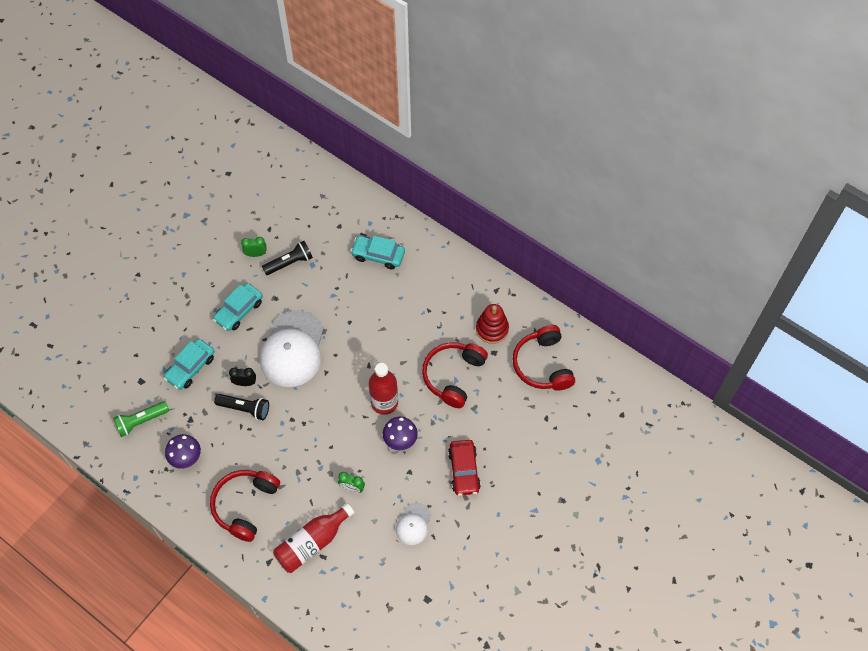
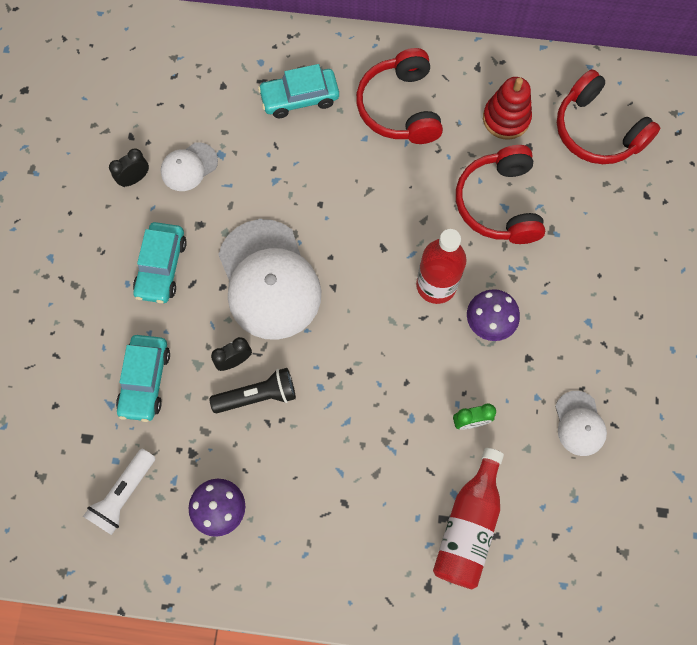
camera: 30 degrees left, 10 degrees up
(141, 421) = (123, 495): green flashlight -> white flashlight
(245, 505) = (345, 528): red headphones -> red headphones (399, 107)
(256, 254) = (135, 179): green clock -> black clock
(290, 263) = (189, 167): black flashlight -> white cap
(464, 470) = (594, 317): red car -> none

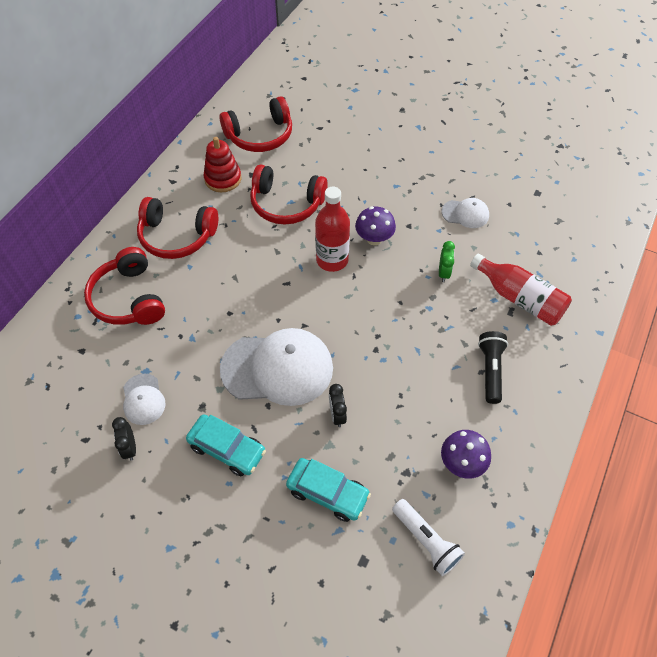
camera: 70 degrees left, 15 degrees down
(258, 395) = (374, 406): black flashlight -> black flashlight (490, 370)
(299, 98) = (128, 298): turquoise car -> red headphones

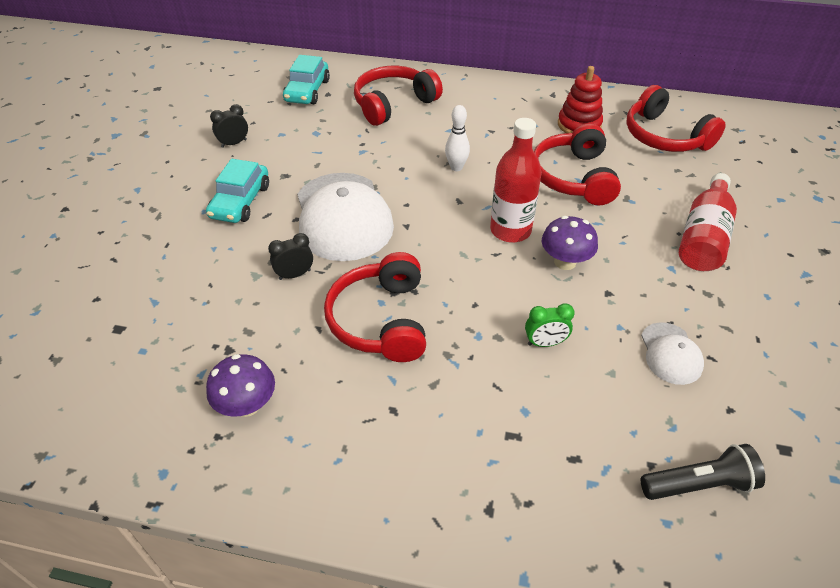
camera: 75 degrees right, 10 degrees down
(143, 399) = (285, 139): white cap -> none
(177, 236) = (482, 113): red headphones -> red headphones (380, 320)
(244, 274) = (456, 167): none -> white bowling pin
(328, 493) = (197, 285): turquoise car -> turquoise car (307, 91)
(426, 541) = (140, 383): white flashlight -> none
(490, 370) = (398, 421): black flashlight -> black flashlight (699, 484)
(519, 298) = (542, 445): red bottle -> red bottle (703, 237)

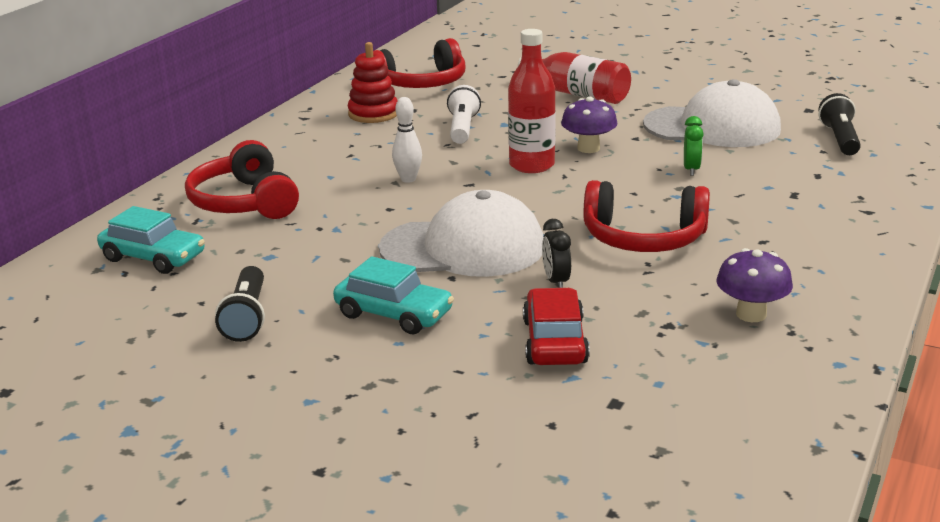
camera: 75 degrees left, 20 degrees down
(203, 286) = (554, 341): none -> red car
(234, 143) = (247, 317): black clock -> black flashlight
(573, 177) = (462, 128): red headphones -> white flashlight
(670, 353) = (712, 127): white cap -> white cap, size x2.05

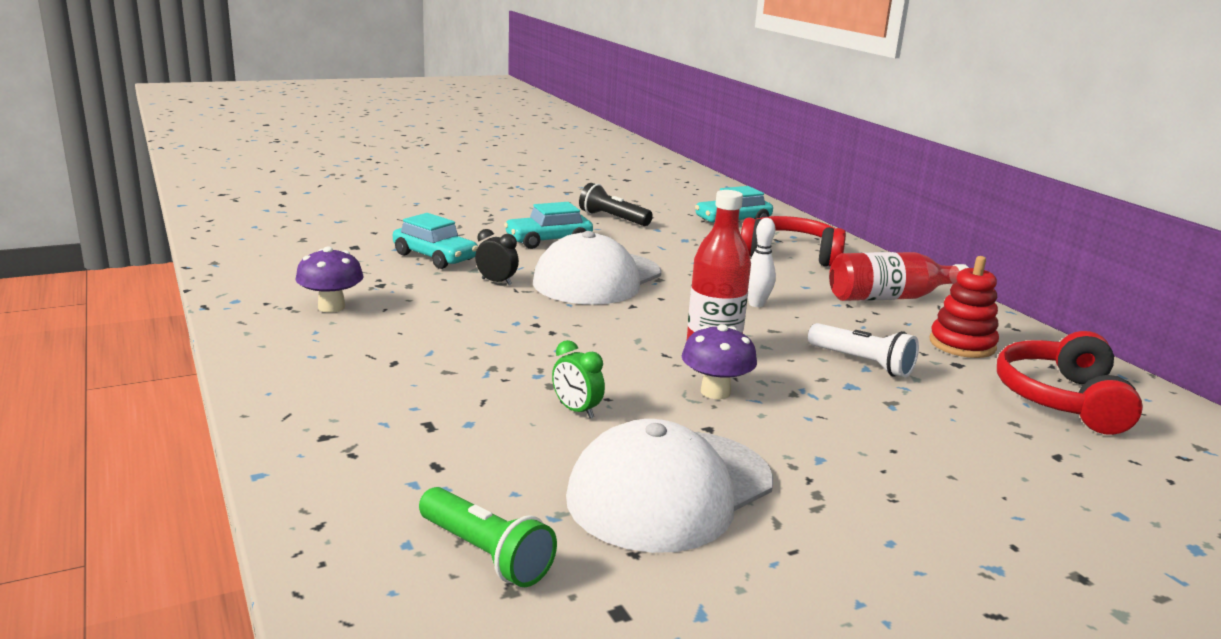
camera: 125 degrees right, 5 degrees down
(554, 341) = (435, 257): red car -> turquoise car
(577, 94) = (918, 468): red bottle -> red bottle (889, 297)
(643, 238) = (493, 328): red headphones -> none
(839, 139) = (486, 554): black flashlight -> green flashlight

